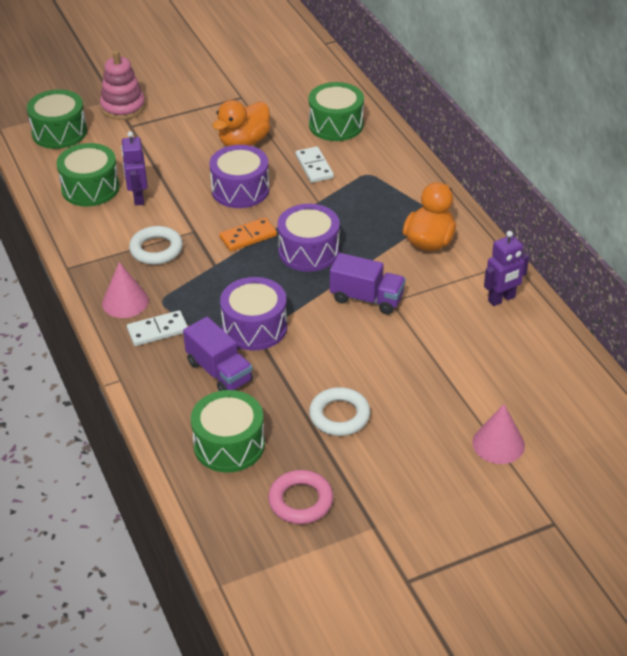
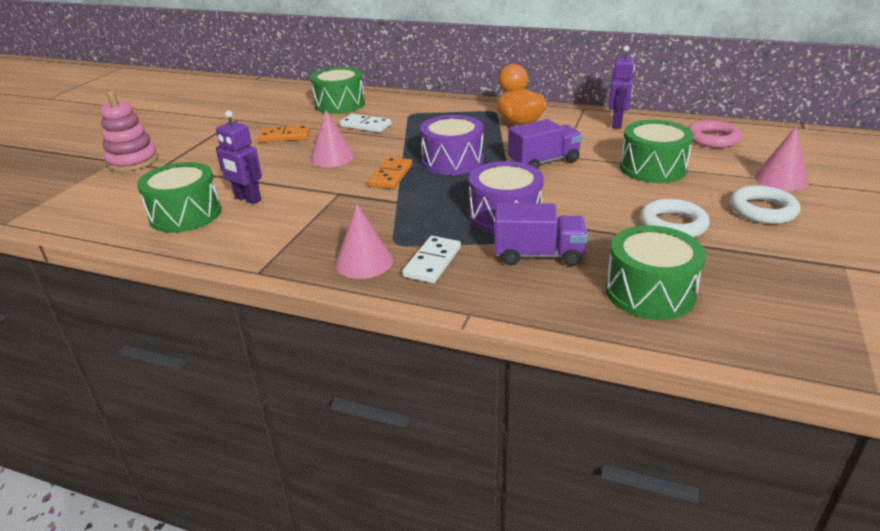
camera: 45 degrees left, 10 degrees down
(59, 132) = (86, 198): green drum -> green drum (652, 168)
(156, 249) = (326, 218): white ring -> white ring (762, 210)
(240, 190) = (332, 157): purple drum -> pink cone
(244, 142) = (285, 136): orange duck -> orange domino
(300, 501) = (774, 287): pink ring -> pink ring (712, 139)

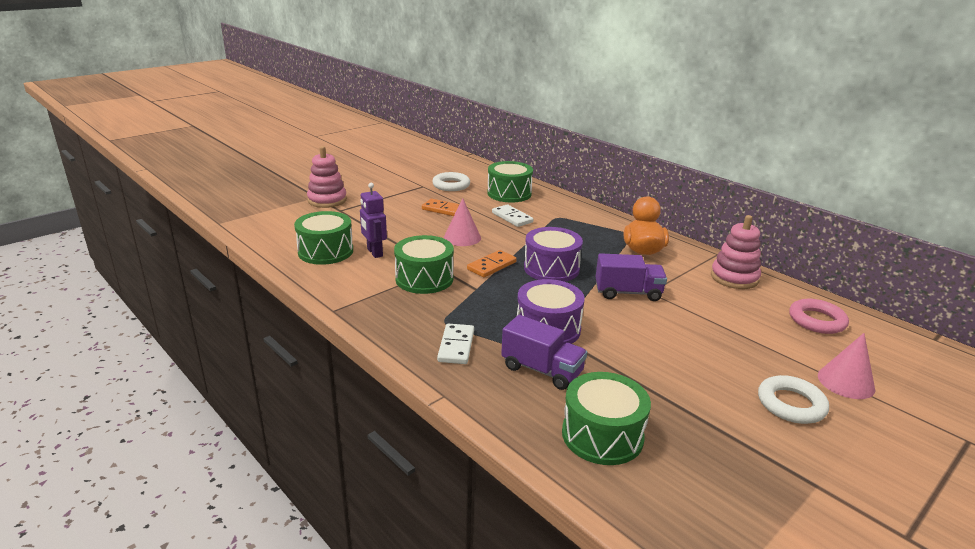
camera: 25 degrees right, 5 degrees down
(363, 262) = (408, 328): pink cone -> none
(432, 262) = (456, 346): white domino -> white domino turned 45 degrees counterclockwise
(617, 124) = (734, 278): purple robot -> pink stacking toy
(652, 168) = (723, 329): green drum -> green drum (424, 279)
(673, 224) = (686, 386): white ring -> white ring (451, 185)

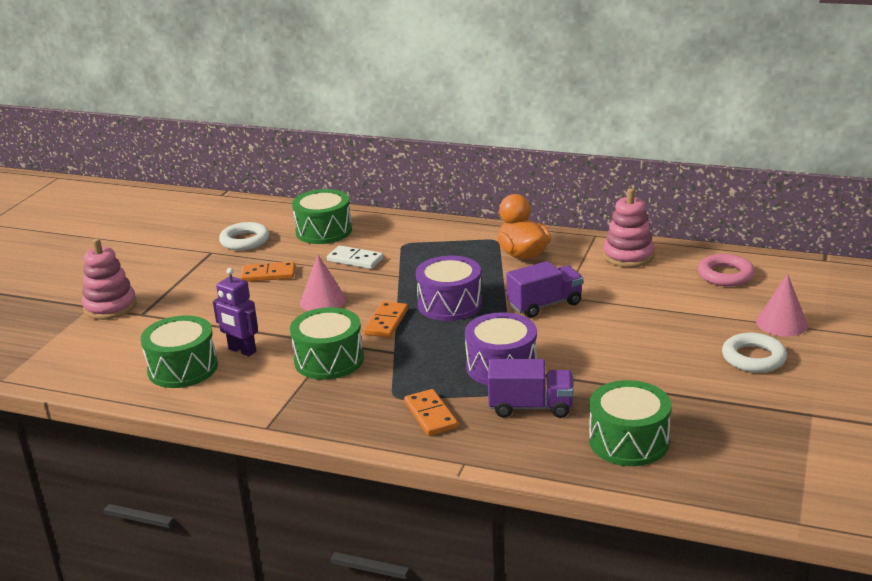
camera: 25 degrees left, 0 degrees up
(456, 346) = (430, 415): white domino -> orange domino

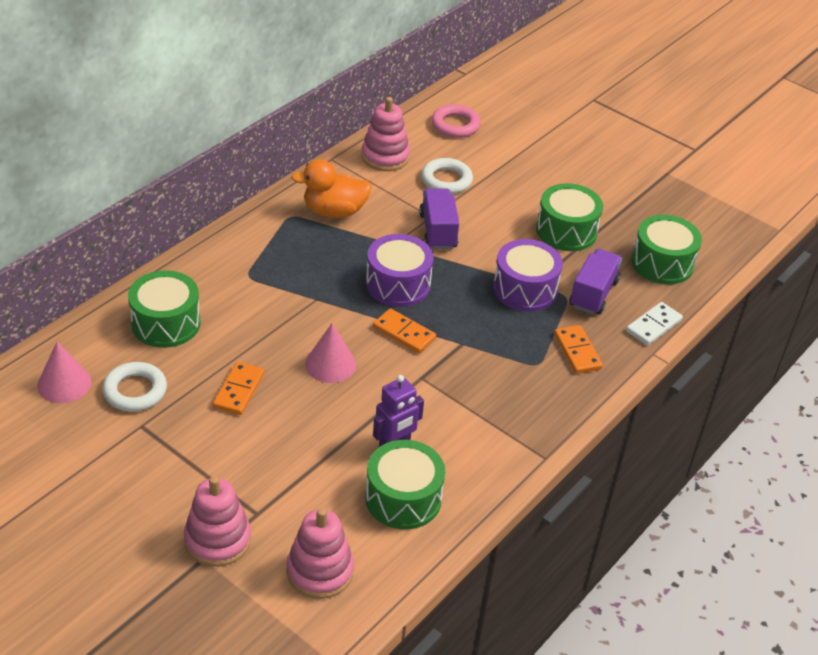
camera: 75 degrees left, 15 degrees up
(91, 352) = (320, 571): none -> pink stacking toy
(329, 360) = (451, 389): green drum -> green drum (566, 231)
(355, 260) = (256, 318): white domino -> white domino (653, 326)
(430, 415) = (577, 351): orange domino -> orange domino turned 75 degrees clockwise
(753, 358) = (585, 165): white ring -> white ring (446, 180)
(781, 323) = (545, 132): pink cone -> pink cone (64, 383)

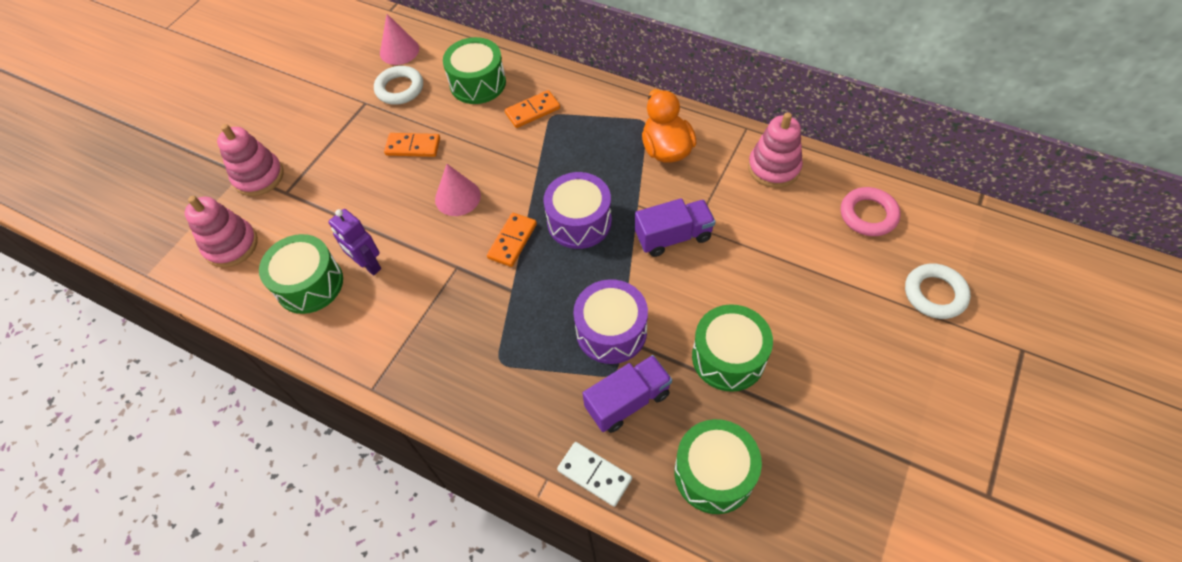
camera: 85 degrees right, 15 degrees up
(446, 180) = (762, 227): white ring -> white ring (934, 294)
(577, 351) = (528, 397): orange domino -> orange domino (532, 111)
(593, 294) = (628, 401): purple truck -> purple truck turned 45 degrees counterclockwise

